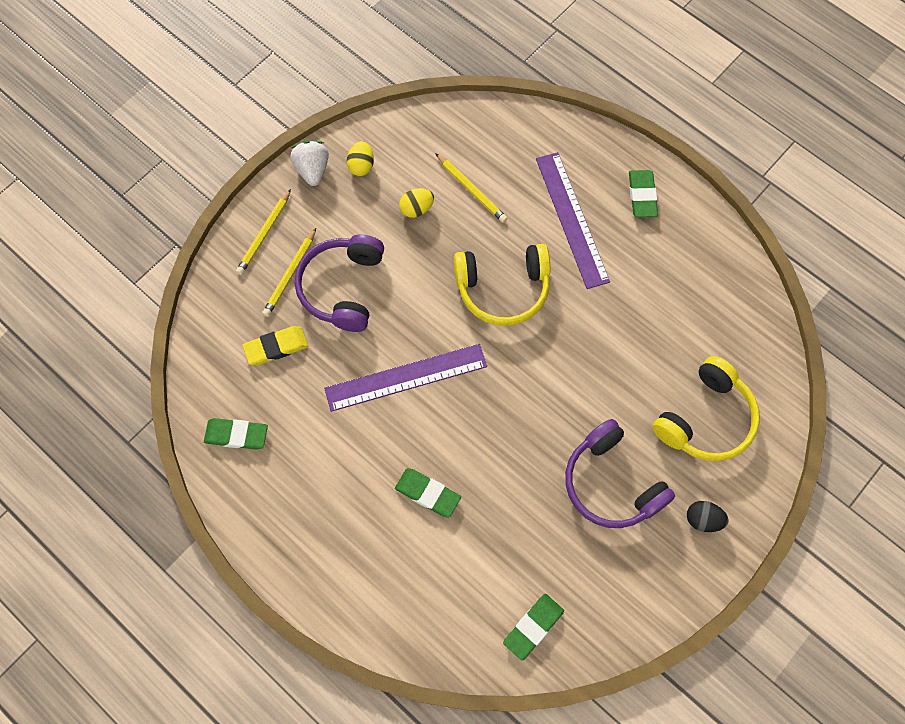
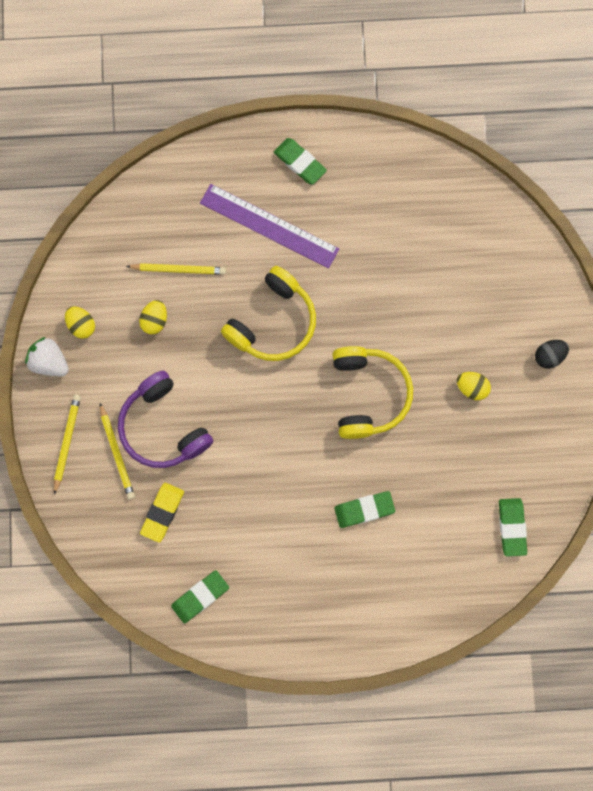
camera: 45 degrees left, 10 degrees up
(264, 234) = (67, 442): yellow pencil -> yellow pencil turned 150 degrees counterclockwise
(406, 377) = (271, 447): purple ruler -> none
(611, 483) = (471, 388): purple headphones -> yellow egg
(705, 419) = (489, 286): yellow headphones -> yellow headphones (368, 394)

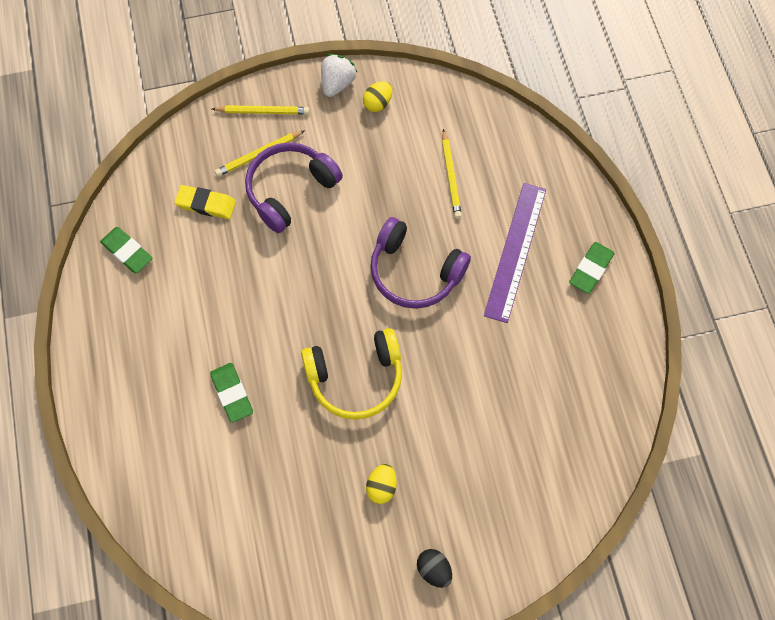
camera: 80 degrees right, 10 degrees down
(155, 320) = (395, 164): yellow egg -> none
(273, 322) = (414, 271): yellow headphones -> purple headphones
(511, 527) = (232, 555): green eraser -> none

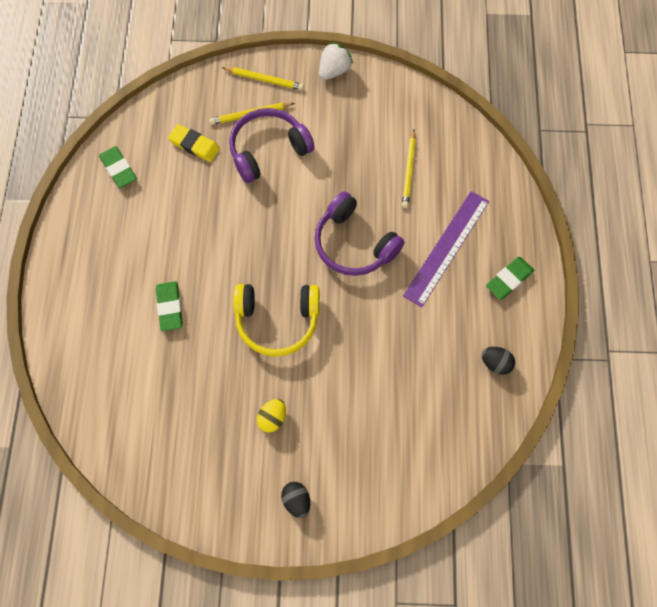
camera: 15 degrees right, 0 degrees up
(378, 103) = (364, 95): yellow egg -> none
(602, 363) = (495, 363): none -> black egg

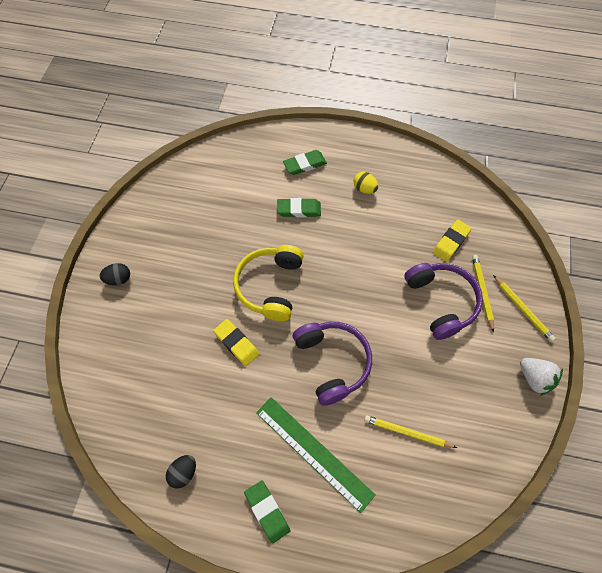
camera: 100 degrees right, 5 degrees down
(118, 169) = (431, 184): green eraser -> green eraser (305, 164)
(264, 79) = (523, 309): yellow pencil -> yellow pencil turned 60 degrees counterclockwise
(272, 418) = (188, 271): yellow egg -> yellow egg (364, 189)
(352, 342) = (236, 343): none -> yellow eraser
(354, 244) = (332, 362): purple headphones -> purple headphones turned 105 degrees clockwise
(446, 247) = (314, 452): purple ruler -> green ruler

